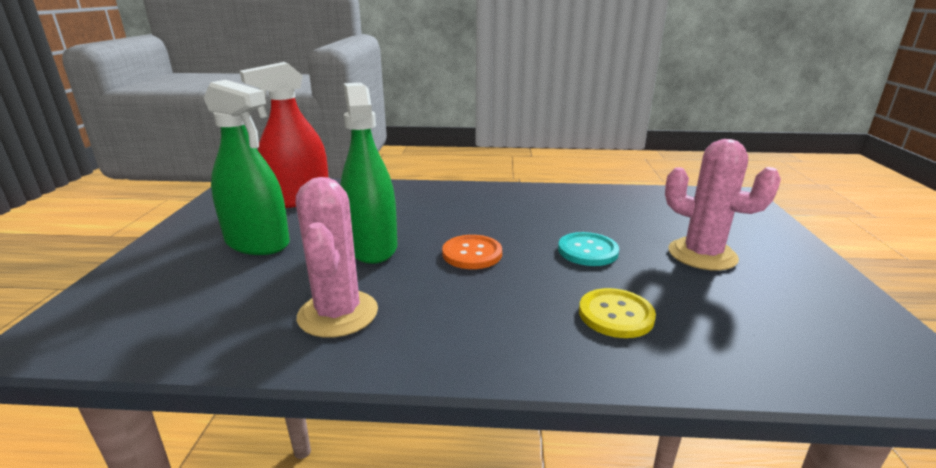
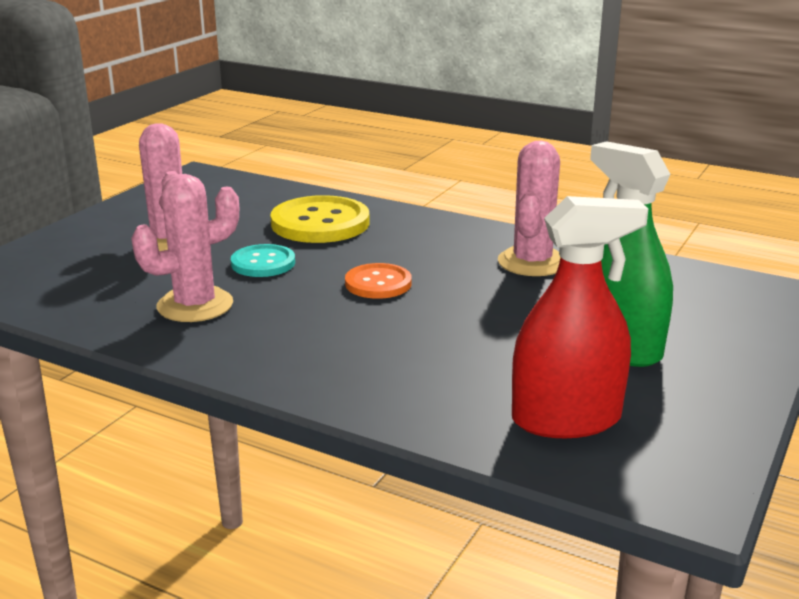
camera: 155 degrees left, 0 degrees up
(372, 247) = (479, 312): green spray bottle -> none
(575, 211) = (195, 305): none -> pink cactus
(616, 315) = (320, 223): yellow button -> yellow button, size x1.69

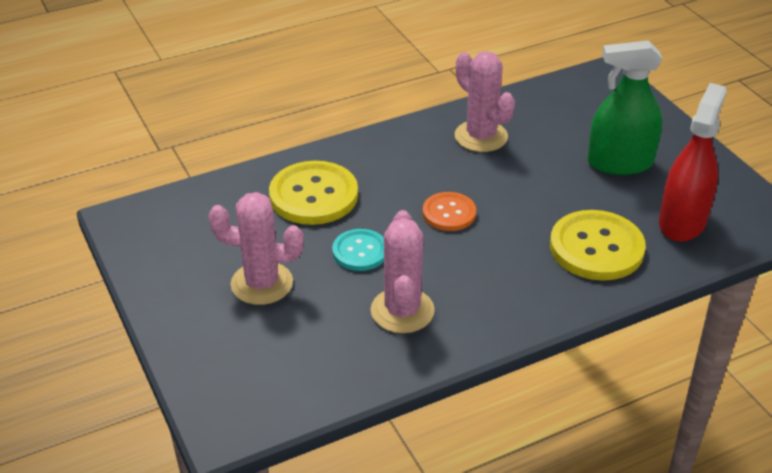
camera: 55 degrees left, 15 degrees up
(430, 376) = (596, 248): none -> yellow button

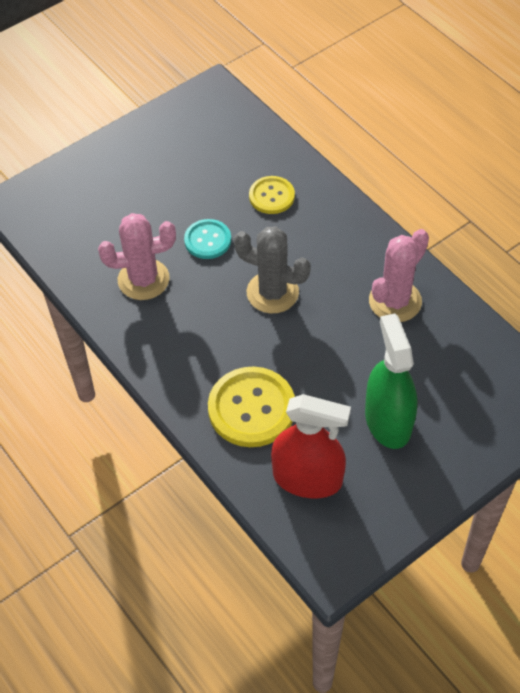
camera: 80 degrees right, 15 degrees up
(262, 283) = (157, 188): pink cactus -> none
(313, 195) = (271, 196): yellow button -> yellow button, size x0.59
(449, 213) = (272, 292): orange button -> grey cactus

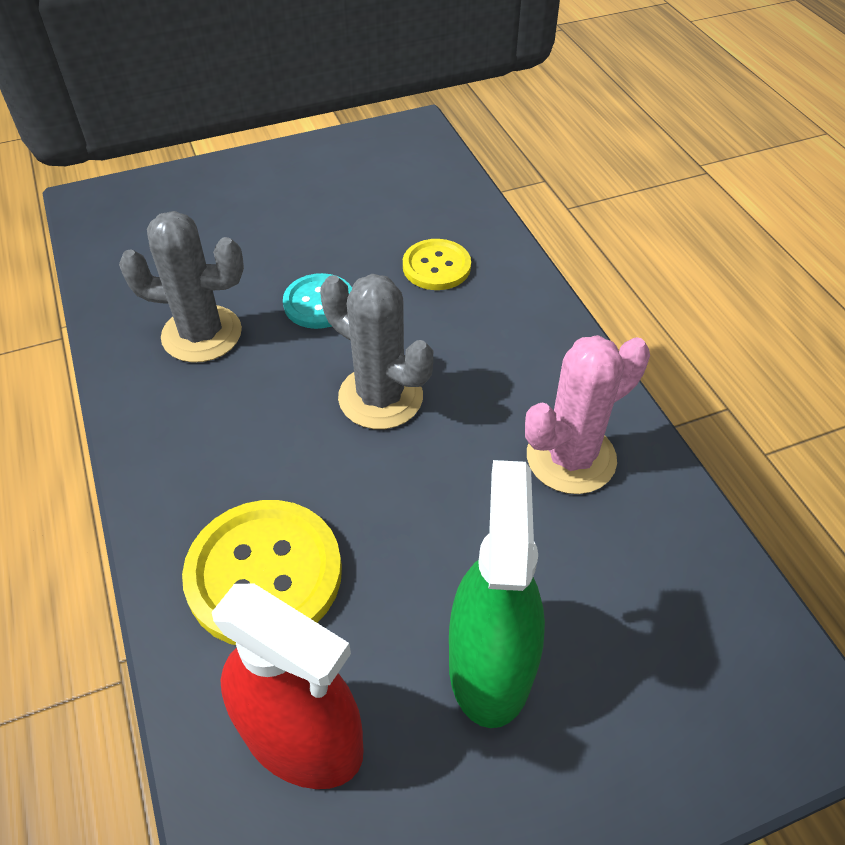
camera: 15 degrees right, 5 degrees down
(143, 279) = (202, 334): pink cactus -> grey cactus

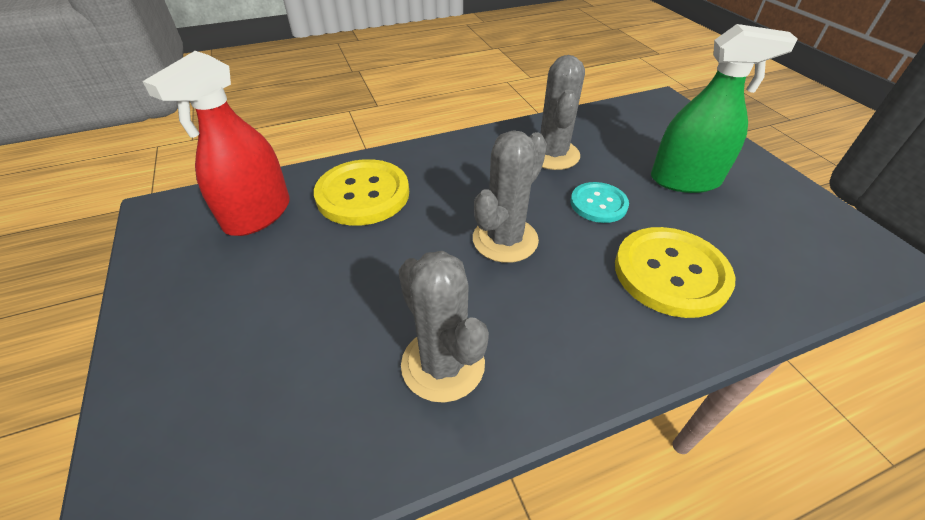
camera: 90 degrees right, 5 degrees down
(436, 266) = (670, 273): yellow button -> yellow button, size x1.69
(490, 665) = (268, 297): green spray bottle -> green spray bottle (685, 180)
(571, 458) = (443, 364): pink cactus -> grey cactus

